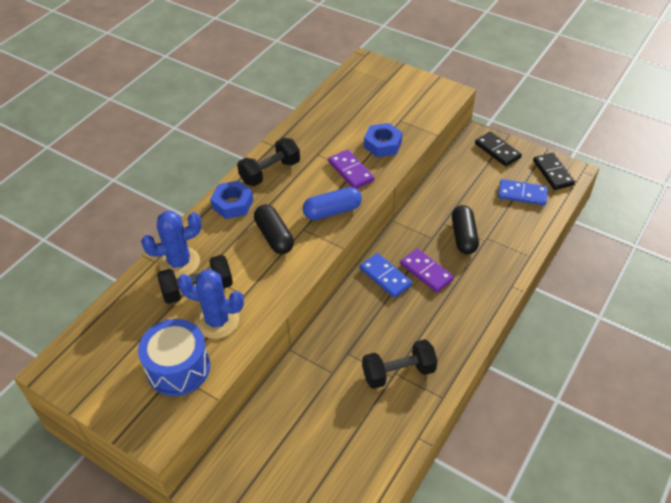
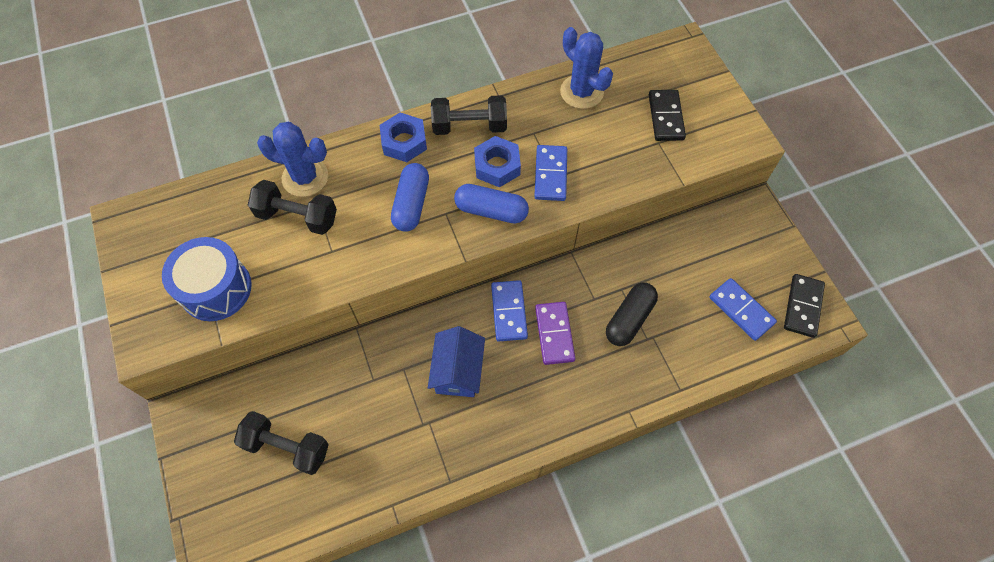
camera: 35 degrees right, 15 degrees up
(217, 321) = (286, 263): blue cactus -> blue cactus (581, 92)
(274, 236) = (411, 204): black capsule -> blue capsule
(350, 171) = (550, 174): purple domino -> blue domino
(382, 144) = (612, 162): blue nut -> blue nut (497, 166)
(385, 331) = (458, 371): none -> blue house
(398, 372) = (432, 424): black dumbbell -> black dumbbell (287, 447)
(497, 150) = (761, 239): black domino -> black domino (666, 117)

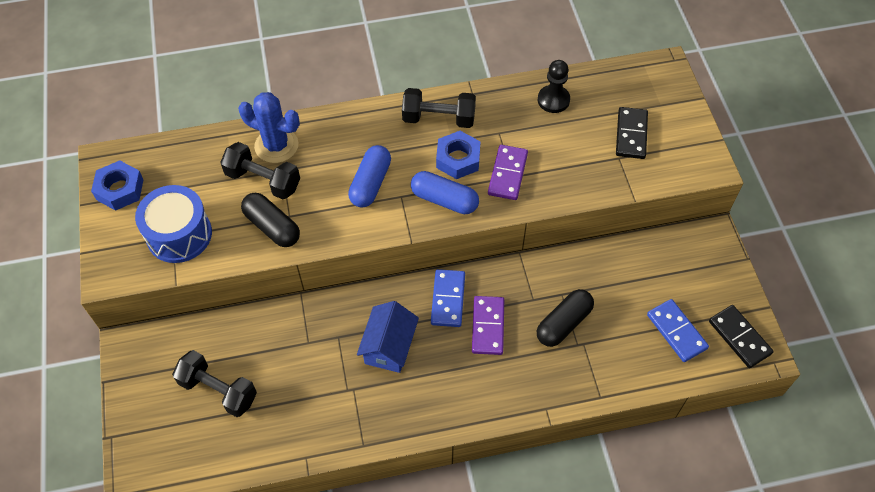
camera: 10 degrees right, 5 degrees down
(315, 265) = (272, 227): none -> black capsule
(404, 142) = (374, 125): blue nut -> blue nut (120, 189)
(550, 174) = (507, 174): blue domino -> purple domino
(581, 92) = (553, 100): blue cactus -> black pawn
(803, 307) = (739, 337): black domino -> black domino turned 60 degrees counterclockwise

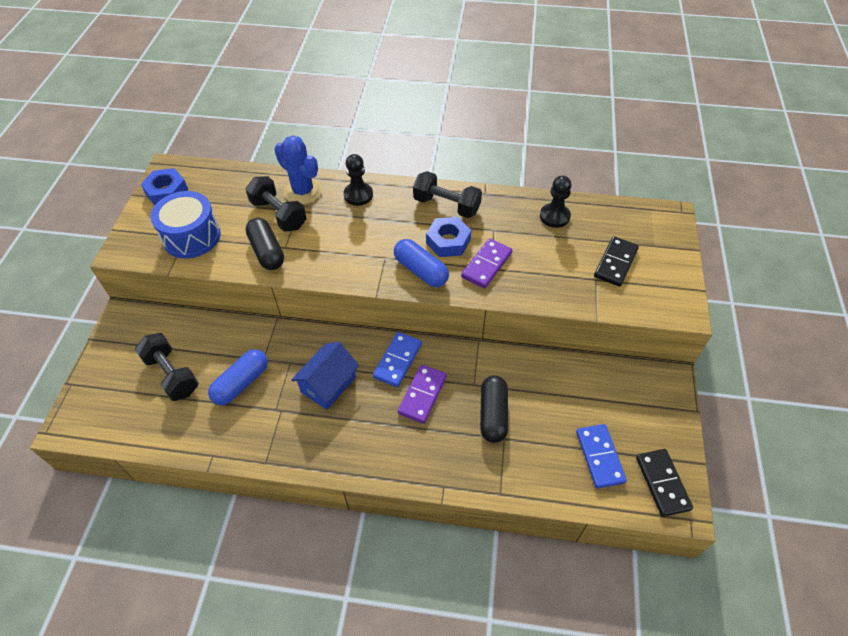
camera: 20 degrees right, 5 degrees down
(339, 133) = (358, 195): none -> black pawn
(370, 183) = (364, 240): blue capsule -> blue capsule (241, 383)
(563, 323) = (493, 414): black capsule -> black capsule turned 60 degrees counterclockwise

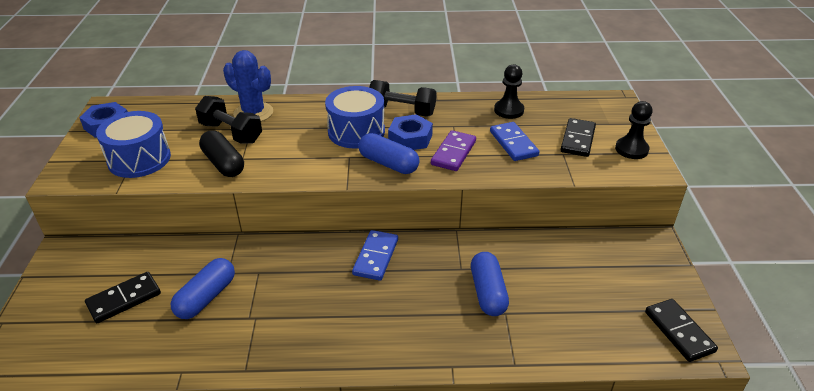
camera: 10 degrees left, 15 degrees down
(172, 375) = (124, 299): black dumbbell -> black domino
(328, 384) = (305, 287): blue house -> none
(358, 195) = (311, 111): black pawn -> black pawn (631, 149)
(397, 227) = (356, 132): none -> blue drum
(422, 395) = (409, 284): purple domino -> none
(493, 414) = (488, 292): black capsule -> blue capsule
(599, 457) = (608, 316): blue domino -> blue domino (513, 143)

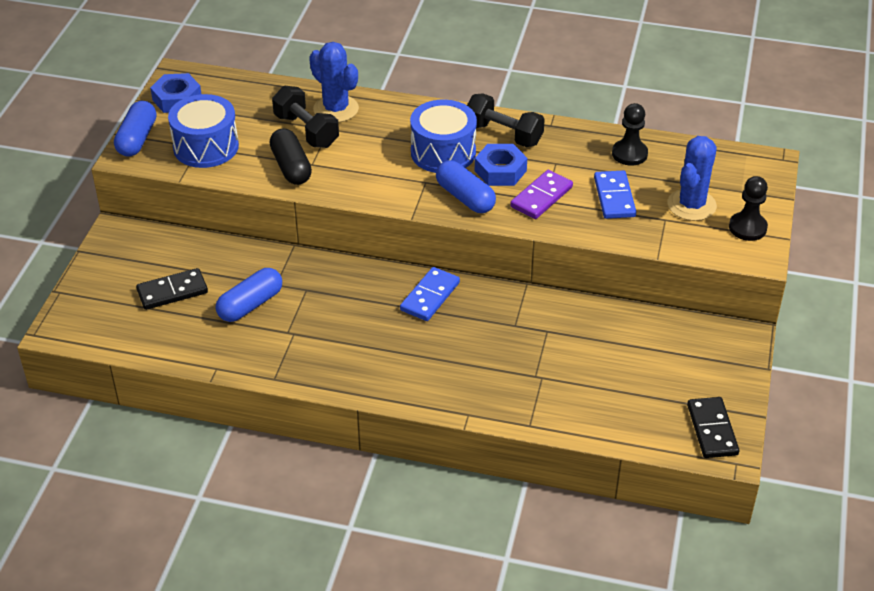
camera: 15 degrees right, 5 degrees up
(488, 292) = (532, 354): blue capsule -> blue capsule (137, 139)
(578, 139) = (691, 205): black domino -> blue cactus

